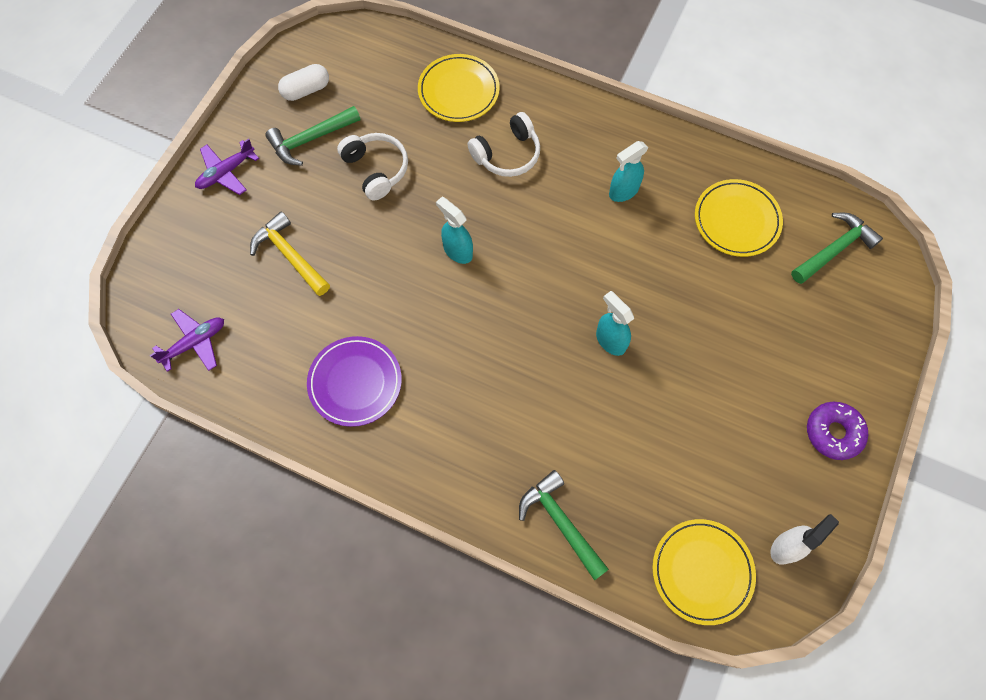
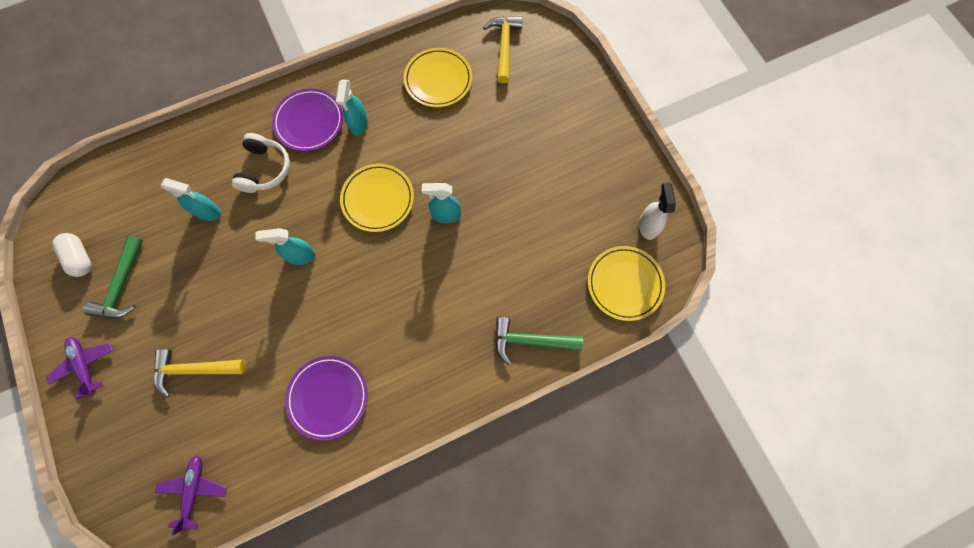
camera: 50 degrees left, 5 degrees up
(226, 172) = (85, 365): purple plane -> purple plane turned 150 degrees clockwise
(306, 90) = (81, 258): white capsule -> white capsule turned 45 degrees counterclockwise
(376, 169) = (191, 260): white headphones -> none
(428, 145) = (208, 212): none -> turquoise spray bottle
(458, 91) = (189, 161): yellow plate -> yellow plate (378, 199)
(584, 150) = (309, 122): none -> purple plate
(833, 433) = (606, 144): purple donut -> none
(834, 249) = (504, 47): green hammer -> yellow hammer

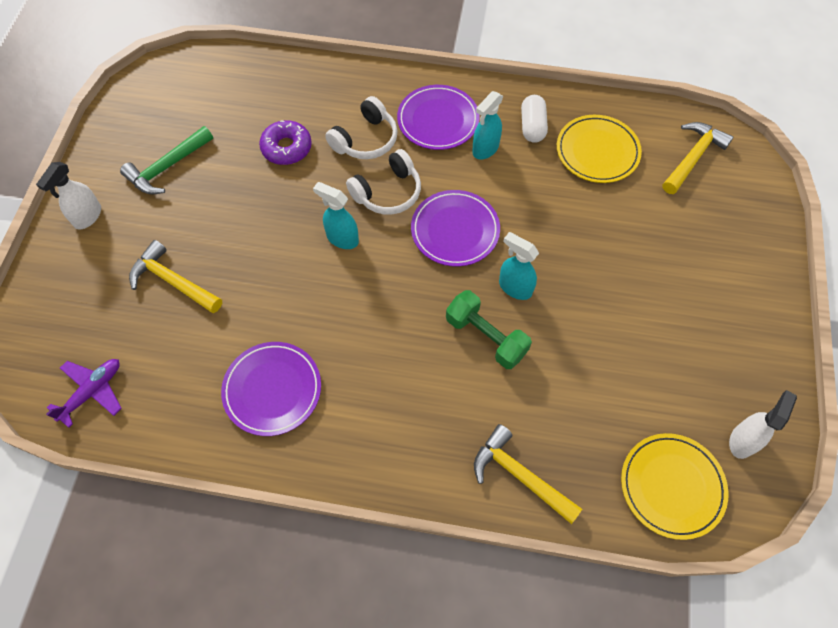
camera: 35 degrees right, 10 degrees down
(81, 258) = (151, 123): white capsule -> white capsule (532, 126)
(85, 365) = (87, 217): purple plane -> white spray bottle
(208, 212) = (286, 148): turquoise spray bottle -> purple donut
(310, 200) = (388, 192): none -> white headphones
(378, 199) = (455, 230): yellow plate -> purple plate
(449, 262) = (486, 337): none -> green dumbbell
(530, 340) = (520, 475): green hammer -> yellow hammer

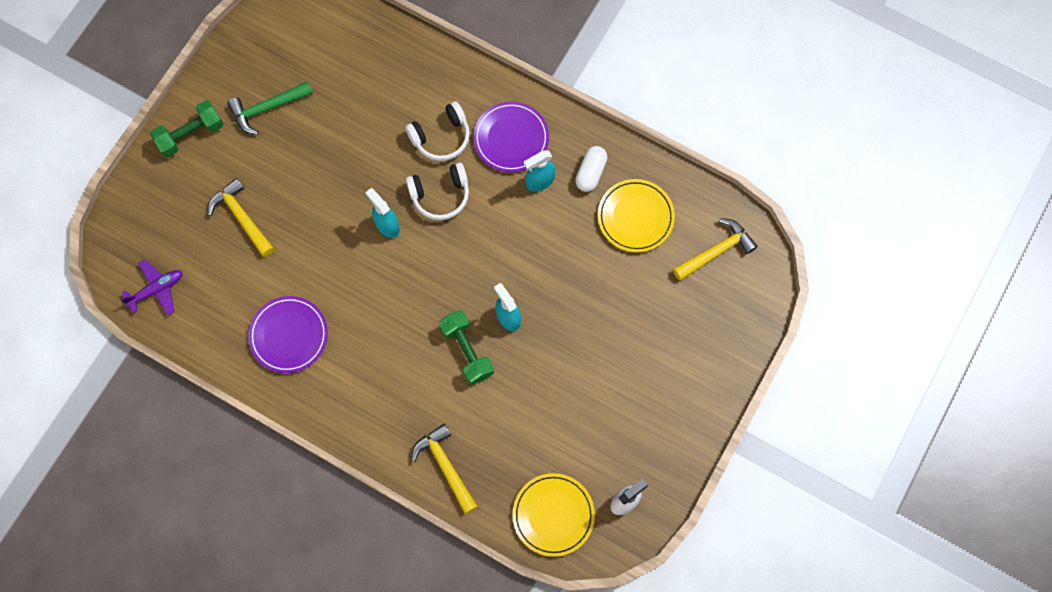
camera: 20 degrees right, 10 degrees up
(87, 217) = (190, 134): white spray bottle -> green dumbbell
(286, 148) = (372, 123): purple donut -> none
(455, 230) = (481, 250): purple plate -> none

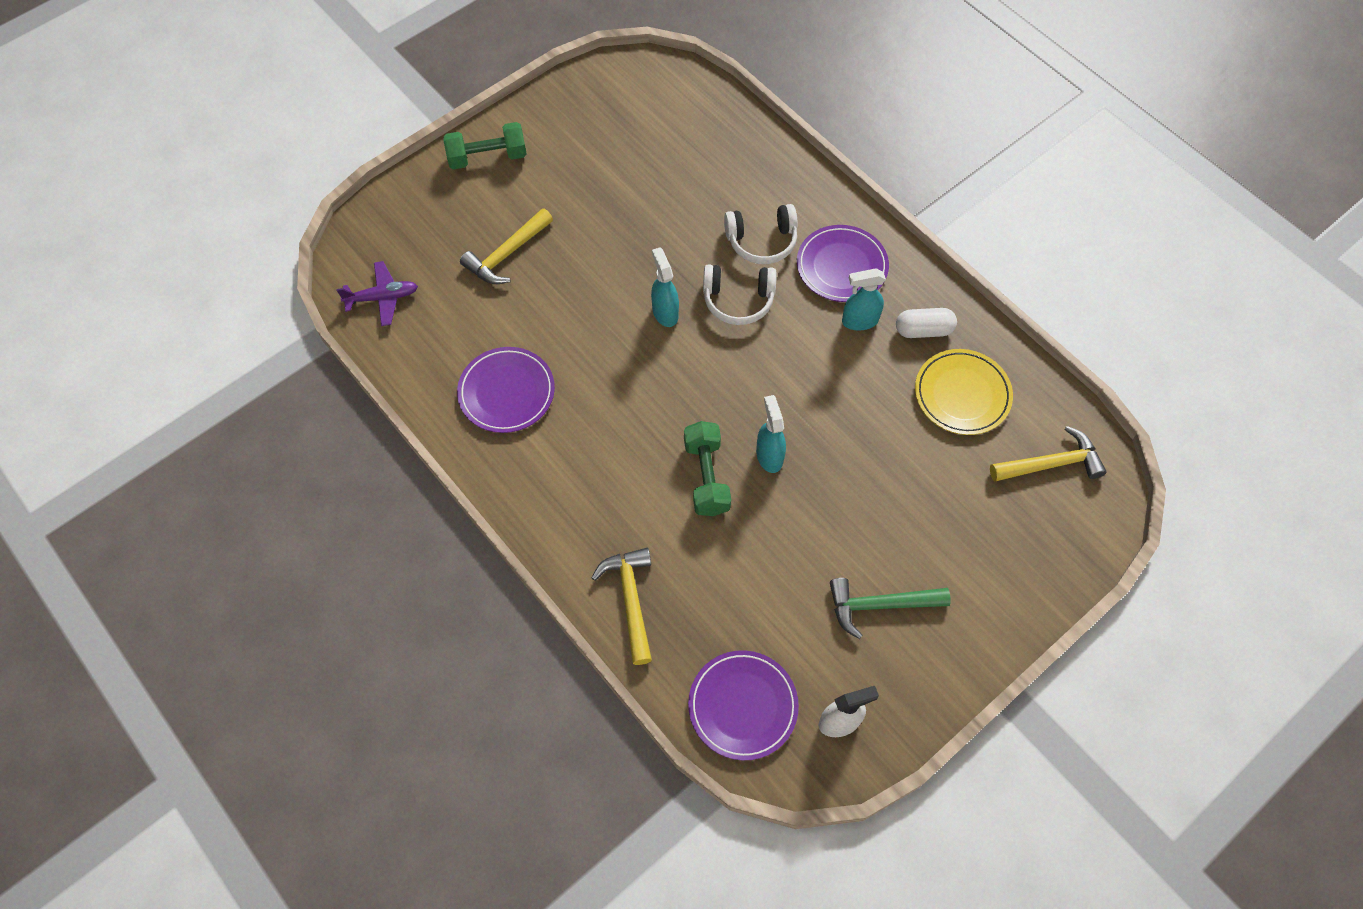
camera: 20 degrees right, 10 degrees down
(242, 217) = (507, 254): yellow hammer -> yellow hammer turned 120 degrees counterclockwise
(267, 108) = (580, 156): green hammer -> green hammer (879, 605)
(553, 515) = (743, 706): yellow plate -> purple plate
(590, 173) = (923, 330): white capsule -> white capsule turned 45 degrees clockwise

